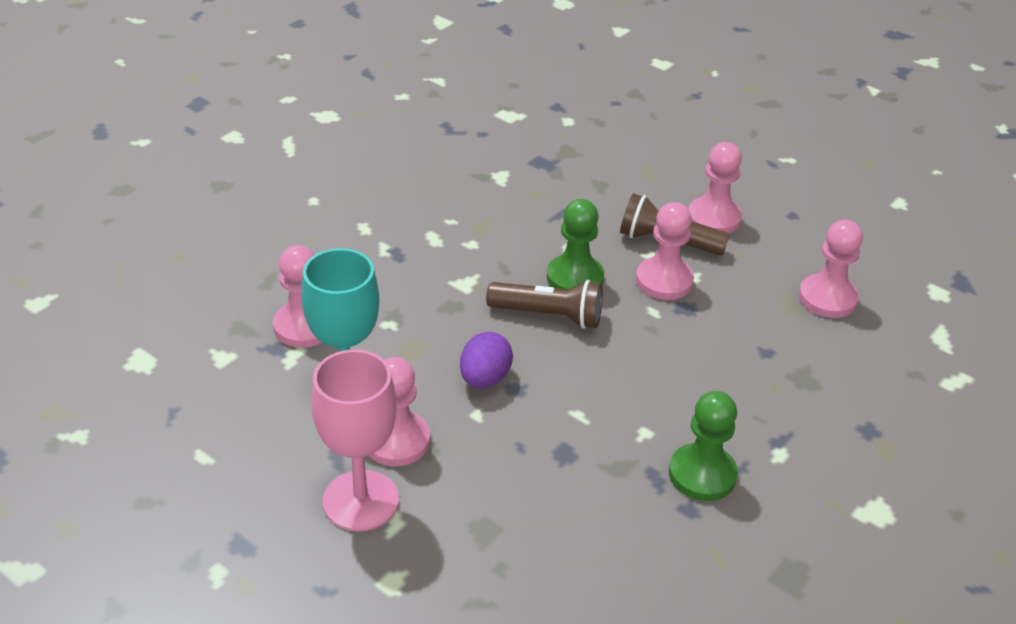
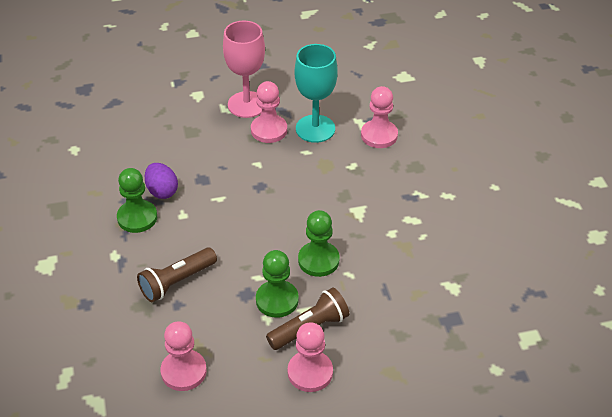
camera: 130 degrees right, 5 degrees up
(485, 378) = (277, 179): purple egg -> purple egg (162, 191)
(549, 315) = (298, 230): brown flashlight -> brown flashlight (177, 282)
(664, 281) = (277, 300): pink pawn -> green pawn

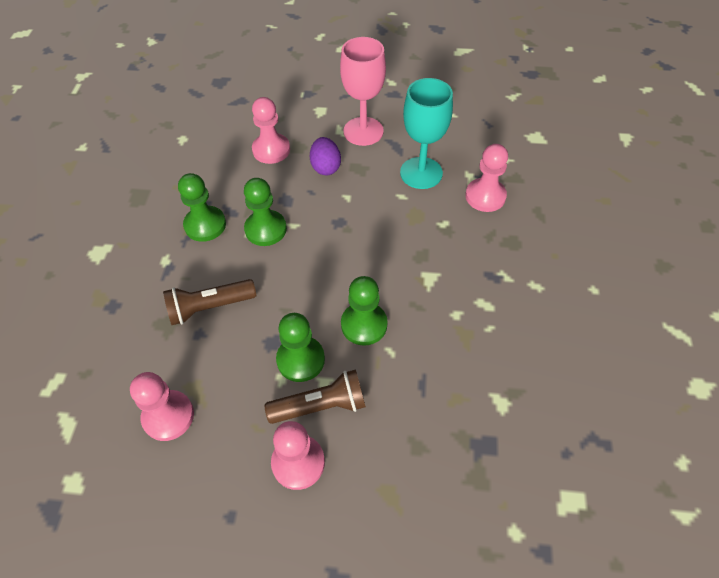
camera: 20 degrees right, 10 degrees up
(162, 191) = (241, 203): purple egg -> purple egg (325, 167)
(196, 208) = (265, 229): none -> green pawn
(269, 130) = (373, 163): pink pawn -> pink pawn (271, 150)

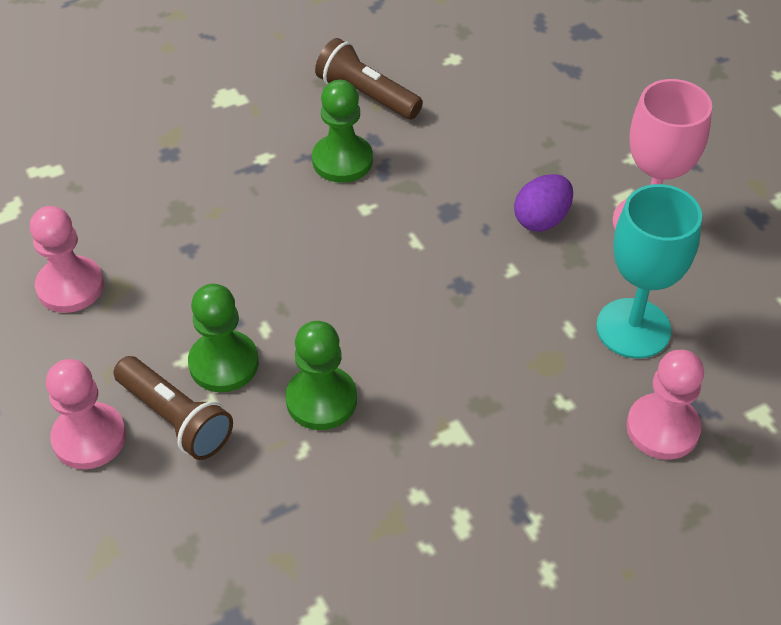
camera: 55 degrees right, 5 degrees down
(209, 307) = (231, 236): brown flashlight -> brown flashlight (366, 95)
(265, 229) = (385, 219): green pawn -> none
(271, 150) = (517, 149): pink pawn -> none

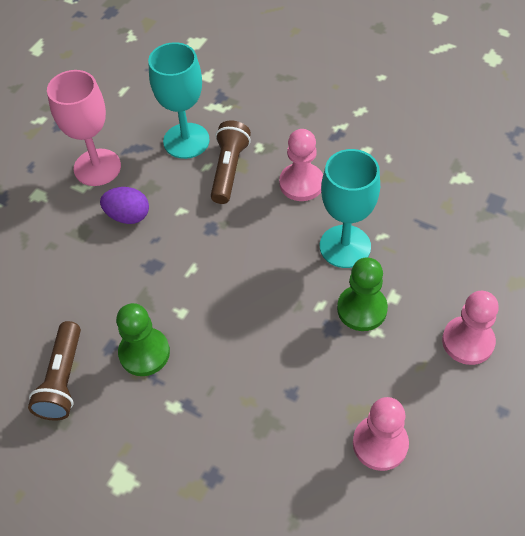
camera: 120 degrees left, 5 degrees up
(176, 418) = (417, 307): brown flashlight -> brown flashlight (229, 169)
(321, 400) = (345, 246): green pawn -> turquoise goblet
(662, 428) = (244, 105): pink pawn -> pink pawn (301, 183)

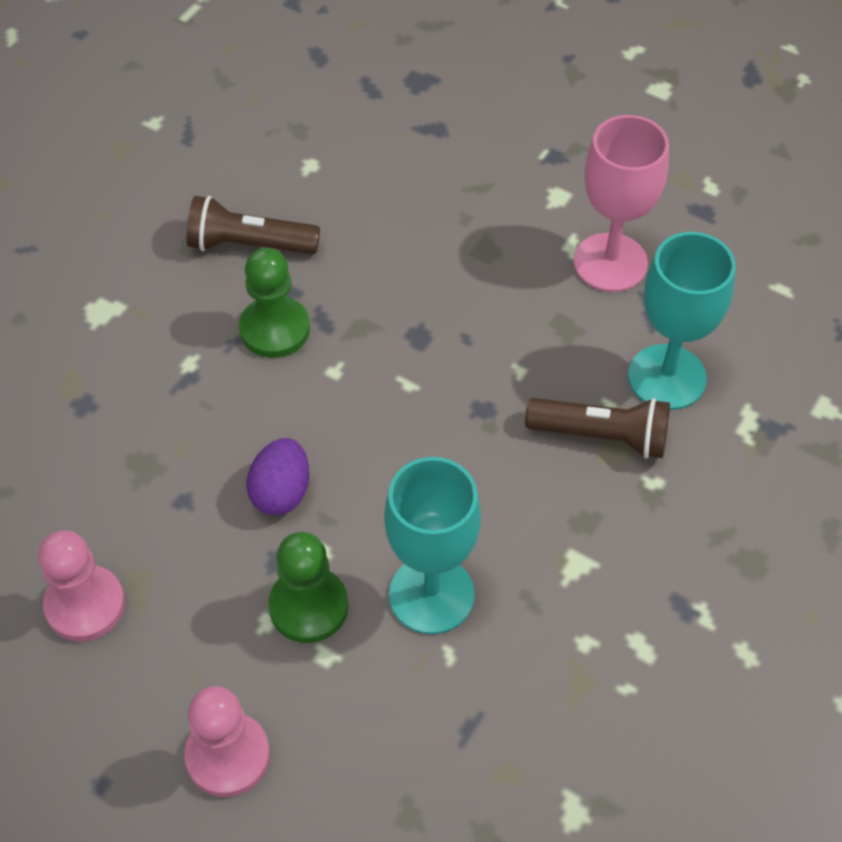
camera: 90 degrees right, 0 degrees up
(128, 216) = (512, 304): purple egg -> purple egg (281, 492)
(301, 183) = (569, 541): pink pawn -> none

